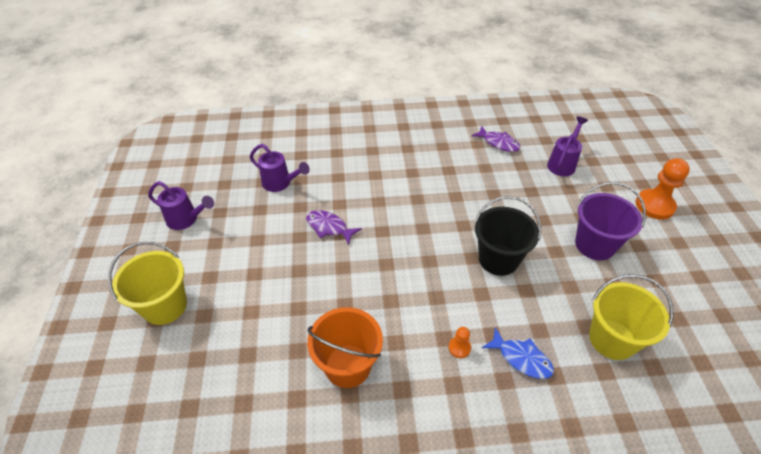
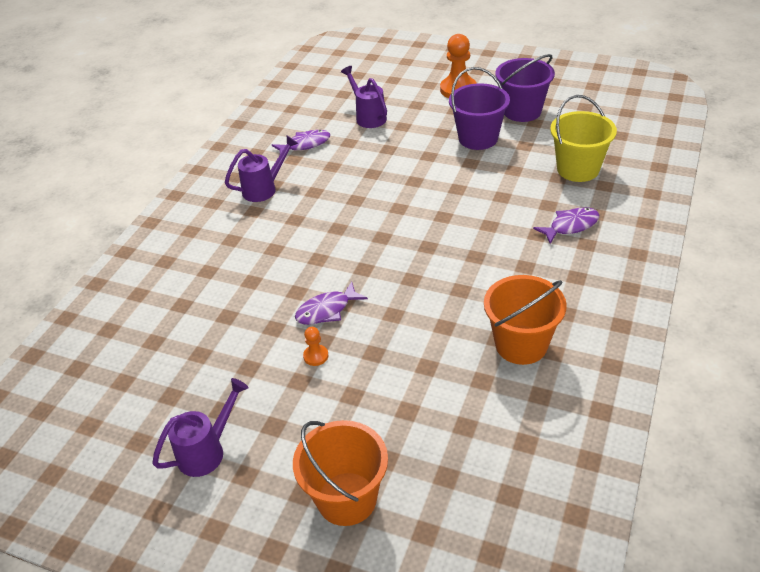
camera: 60 degrees left, 5 degrees down
(165, 306) = (347, 498): yellow bucket -> orange bucket
(280, 183) = (218, 337): purple watering can -> purple watering can (264, 189)
(459, 348) = (540, 260): orange pawn -> orange pawn (316, 356)
(498, 259) = (456, 200): black bucket -> none
(521, 358) = (570, 226): blue fish -> purple fish
(665, 264) = (522, 111): none -> purple bucket

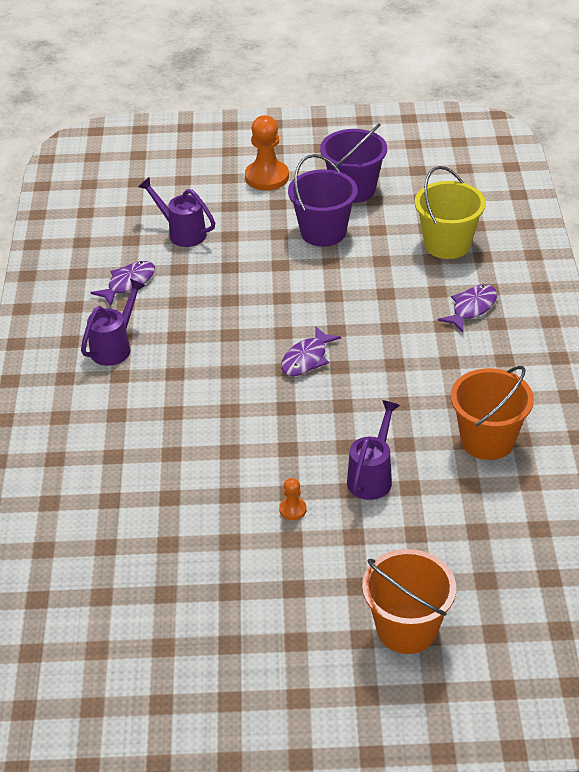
camera: 25 degrees left, 0 degrees up
(207, 451) = (242, 632): purple watering can -> purple watering can (372, 476)
(327, 310) = (274, 461): purple fish -> purple fish (306, 359)

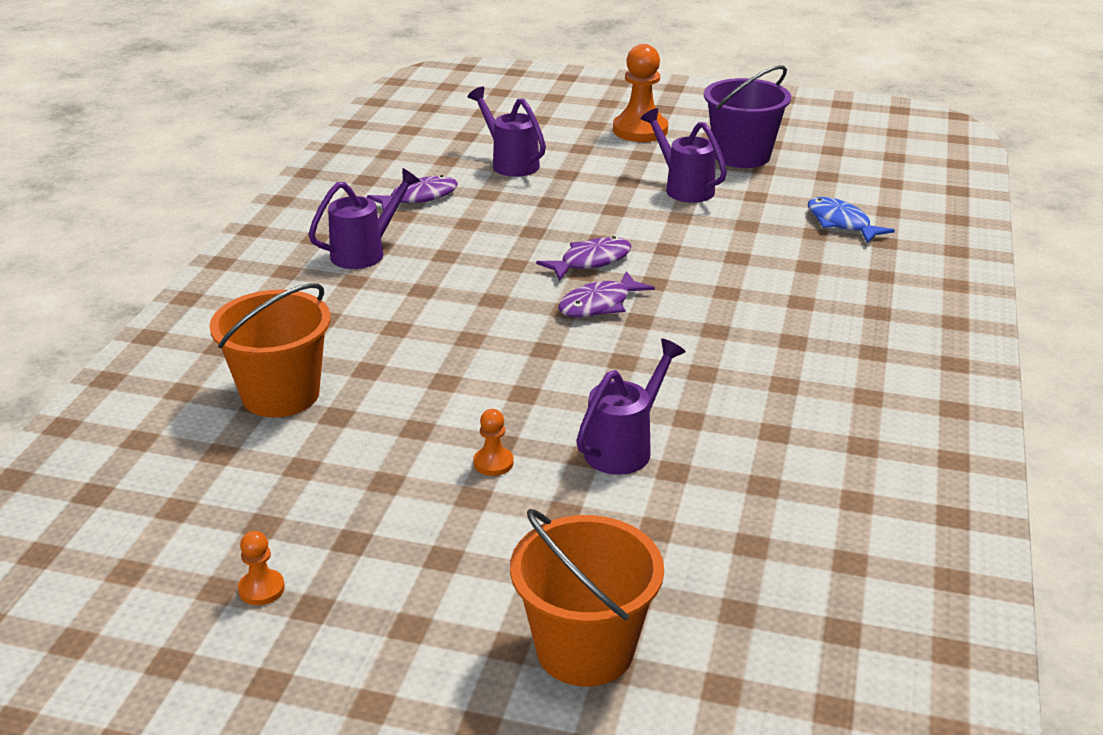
camera: 15 degrees right, 10 degrees down
(190, 639) = (261, 589): none -> orange pawn
(323, 232) = (684, 188): purple bucket -> purple watering can
(447, 244) = (841, 223): yellow bucket -> blue fish
(471, 308) = (848, 291): purple fish -> purple fish (591, 261)
(487, 440) = (811, 438): orange bucket -> orange bucket (281, 395)

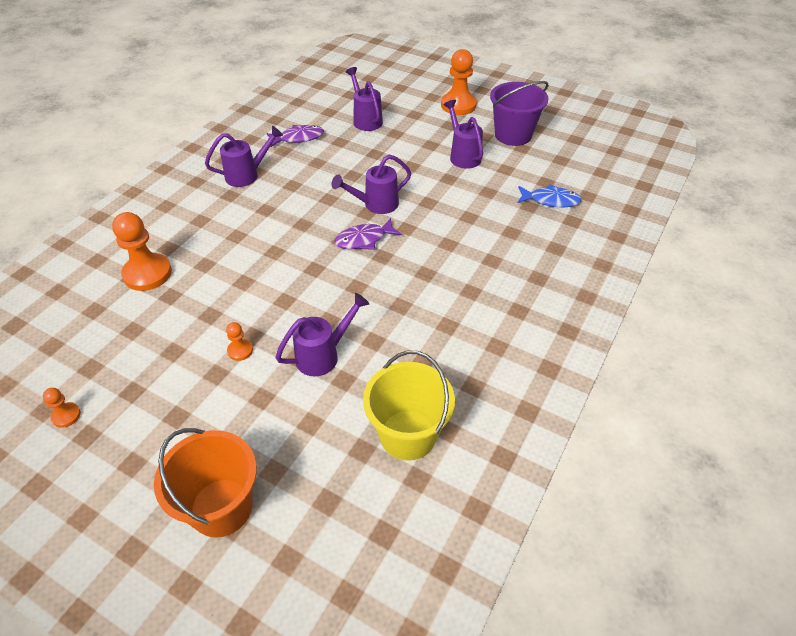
camera: 15 degrees right, 15 degrees up
(281, 395) = (147, 273): orange bucket -> orange pawn
(591, 261) = (376, 205): purple fish -> purple watering can
(806, 515) = (408, 435): none -> yellow bucket
(841, 223) = (550, 200): blue fish -> blue fish turned 120 degrees clockwise

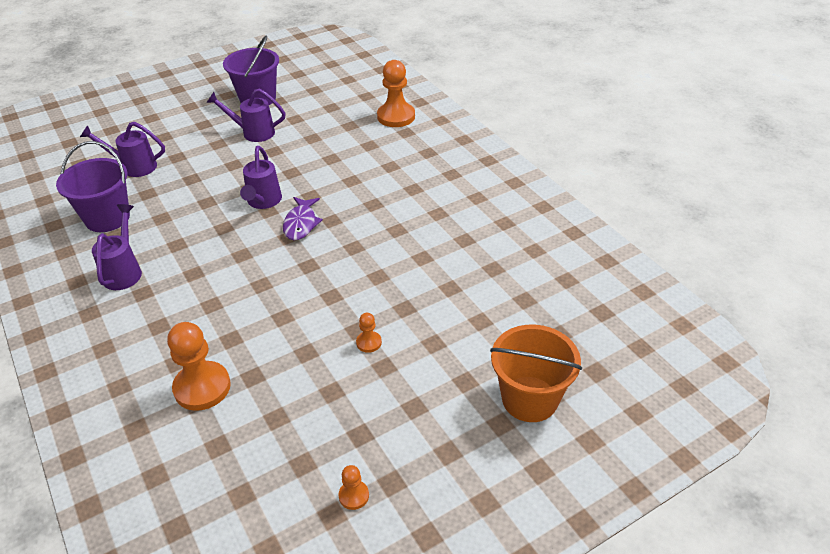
camera: 60 degrees left, 5 degrees down
(298, 138) = (107, 218): purple fish -> purple bucket
(323, 355) = (415, 291): purple watering can -> none
(408, 435) = (526, 271): yellow bucket -> none
(458, 105) = (182, 109): orange pawn -> orange pawn (396, 116)
(550, 200) = (354, 113): blue fish -> none

